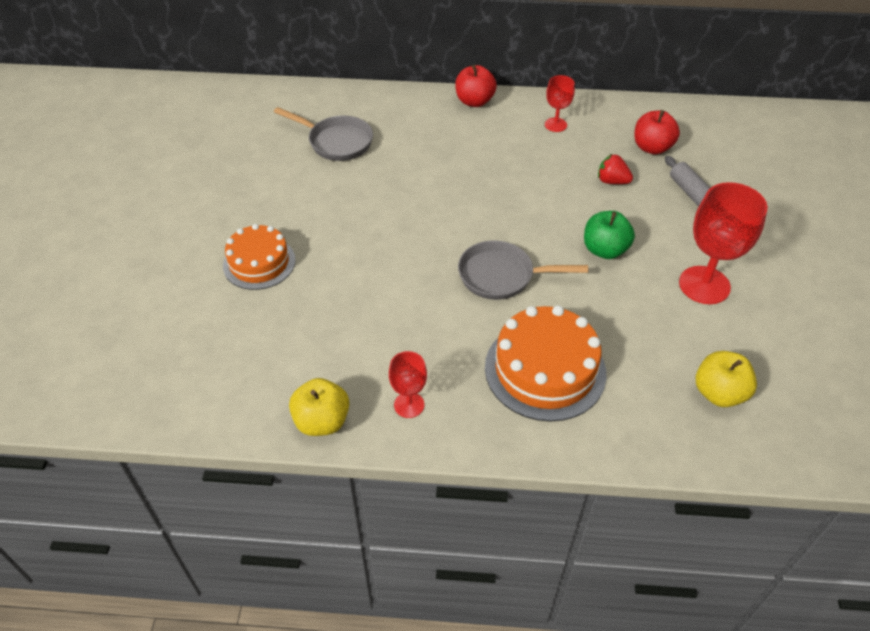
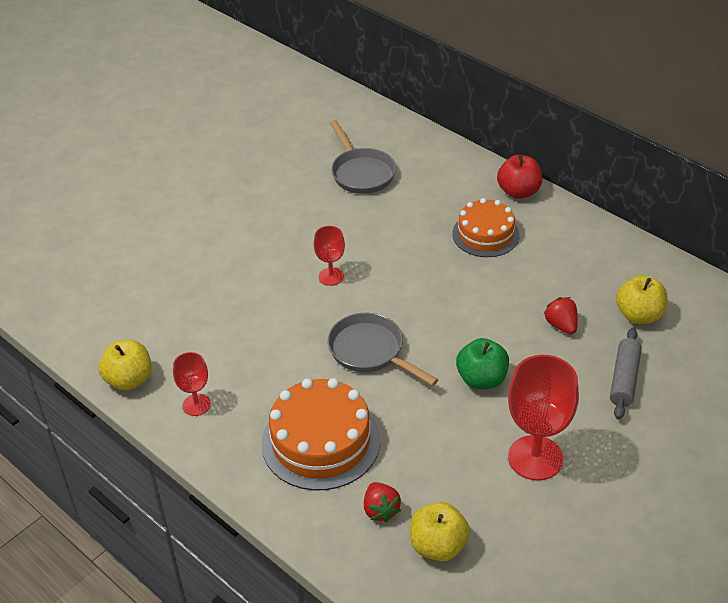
camera: 40 degrees right, 5 degrees down
(259, 263) = (204, 242): orange cake -> orange cake (485, 234)
(555, 125) = (570, 248): red goblet -> red goblet (331, 276)
(649, 394) = (380, 510): none -> red strawberry
(652, 148) = (639, 315): red apple -> yellow apple

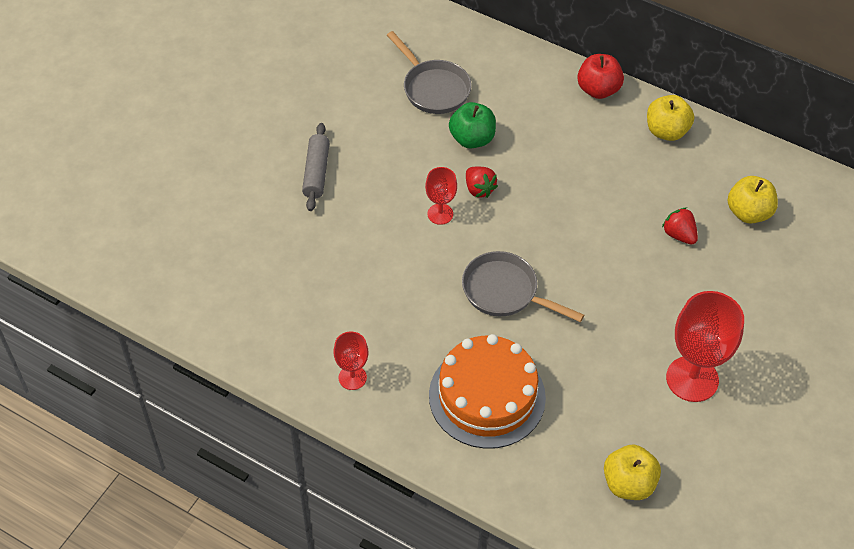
camera: 15 degrees left, 10 degrees up
(129, 380) = (274, 361): yellow apple -> yellow apple (666, 131)
(380, 510) = (565, 457): red strawberry -> red strawberry (479, 189)
(481, 379) = (620, 305): green apple -> green apple (472, 139)
(485, 234) = (579, 143): orange cake -> none
(624, 379) = (752, 283): grey rolling pin -> grey rolling pin (316, 172)

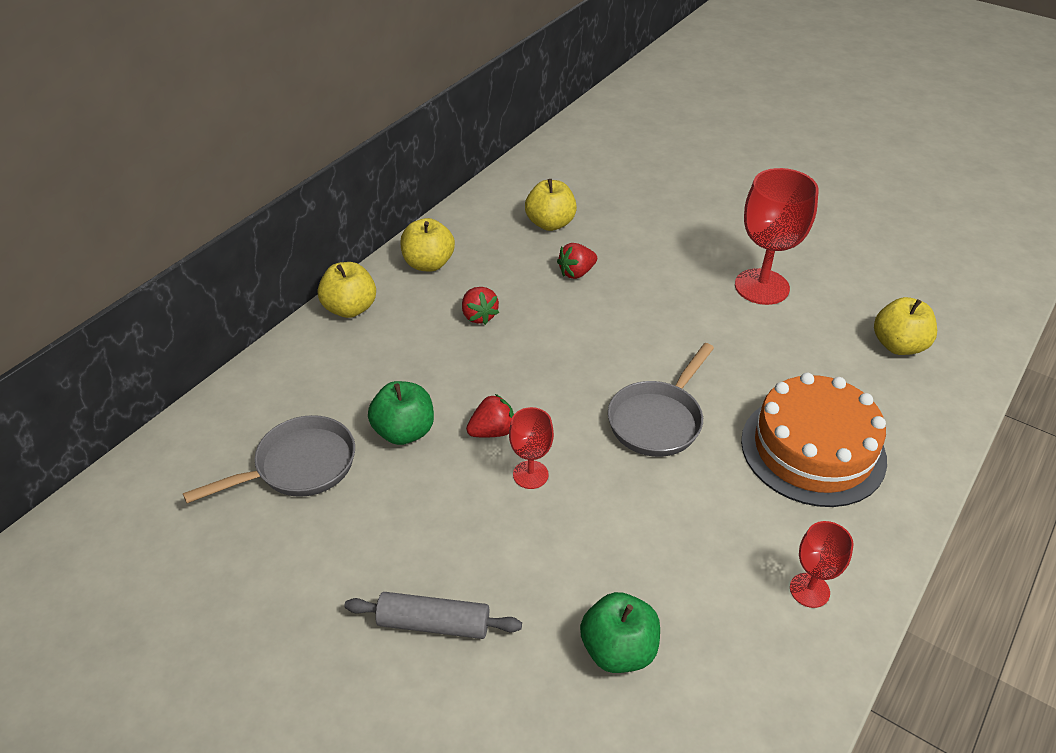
camera: 85 degrees left, 10 degrees down
(301, 266) = (618, 650): none -> green apple
(598, 90) = (350, 308): red apple -> yellow apple
(606, 171) = (479, 316): none -> red strawberry

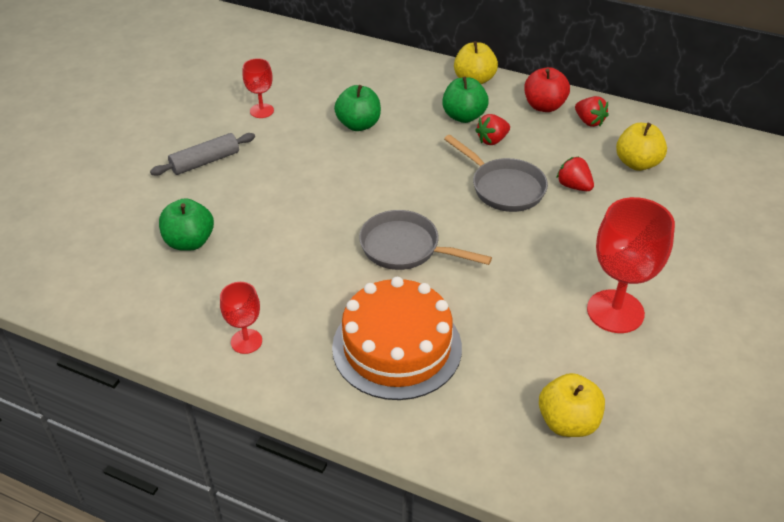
camera: 80 degrees right, 0 degrees up
(299, 466) = (318, 89): grey pan -> grey pan (504, 187)
(423, 331) = (463, 116): none -> green apple
(428, 264) = (544, 106): yellow apple -> red apple
(434, 623) = (205, 162): grey rolling pin -> grey rolling pin turned 60 degrees clockwise
(492, 431) = (369, 163): red strawberry -> red strawberry (589, 121)
(530, 474) = (332, 186): red goblet -> red goblet (261, 111)

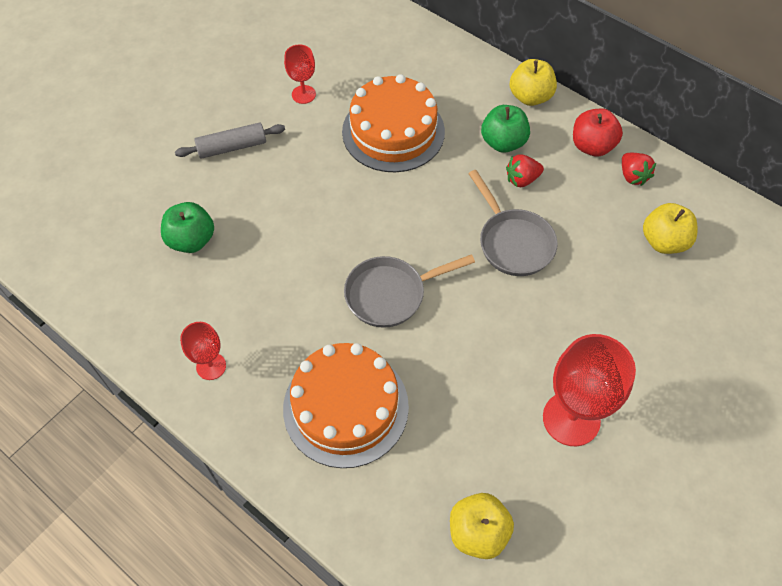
camera: 15 degrees right, 15 degrees up
(358, 125) = (393, 131): green apple -> orange cake
(405, 248) = (391, 294): grey pan -> grey pan turned 60 degrees counterclockwise
(573, 186) = (585, 256): red strawberry -> none

